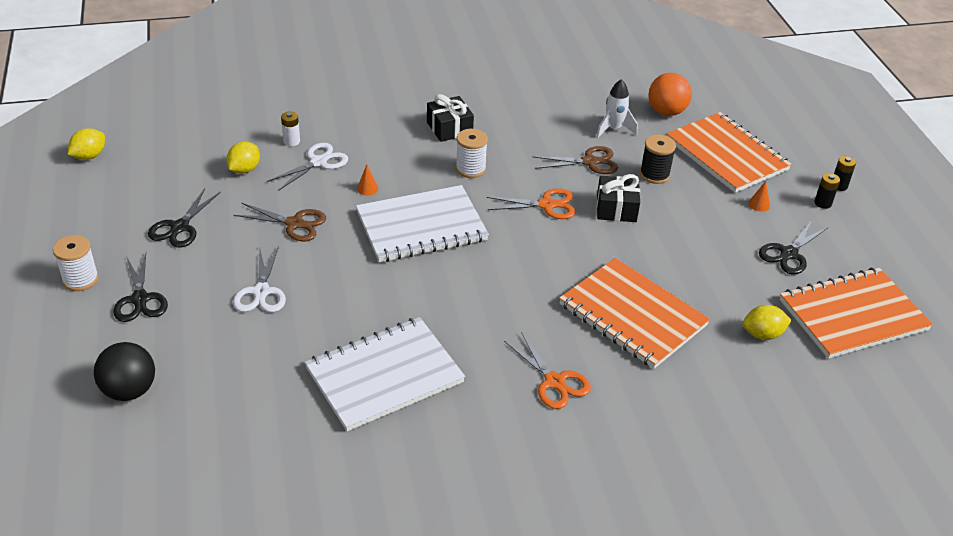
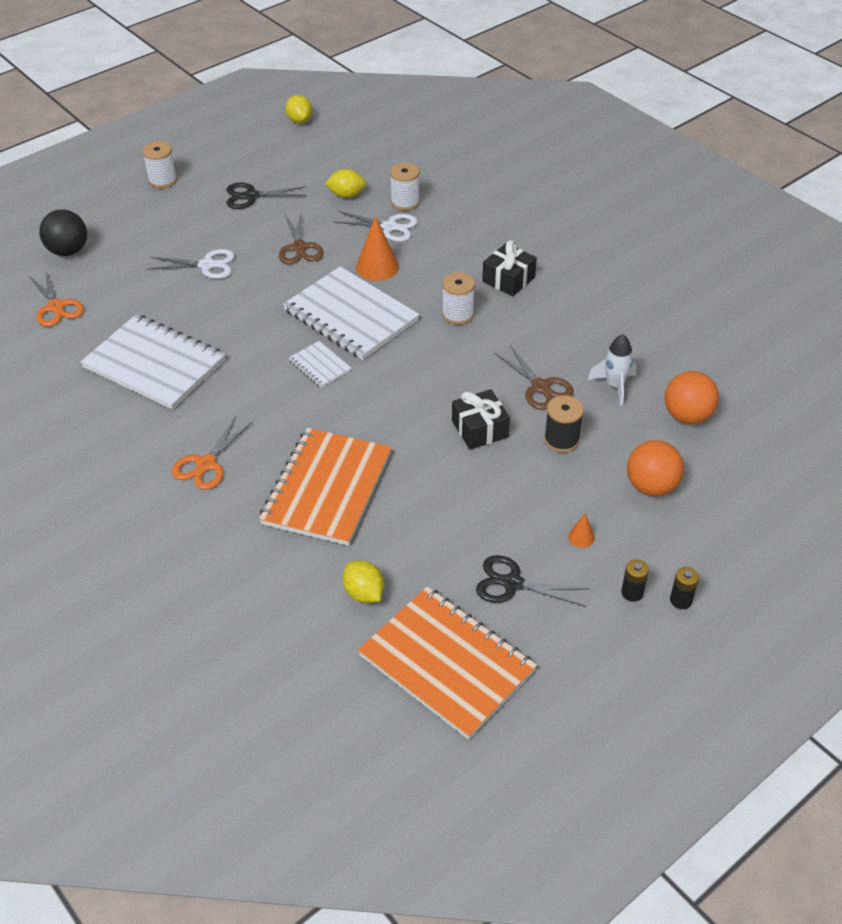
camera: 65 degrees right, 5 degrees up
(89, 156) = (300, 120): yellow lemon -> yellow lemon turned 60 degrees clockwise
(140, 299) = (160, 214): black scissors -> none
(261, 292) = (207, 265): white scissors -> white scissors turned 150 degrees counterclockwise
(291, 141) = (405, 202): white battery -> white spool
(367, 188) = (377, 266): orange cone -> orange cone, size x2.03
(474, 267) = (320, 366): none -> white notebook
(547, 205) = (445, 380): orange scissors -> orange scissors (56, 307)
(726, 154) = (651, 486): orange notebook -> orange ball

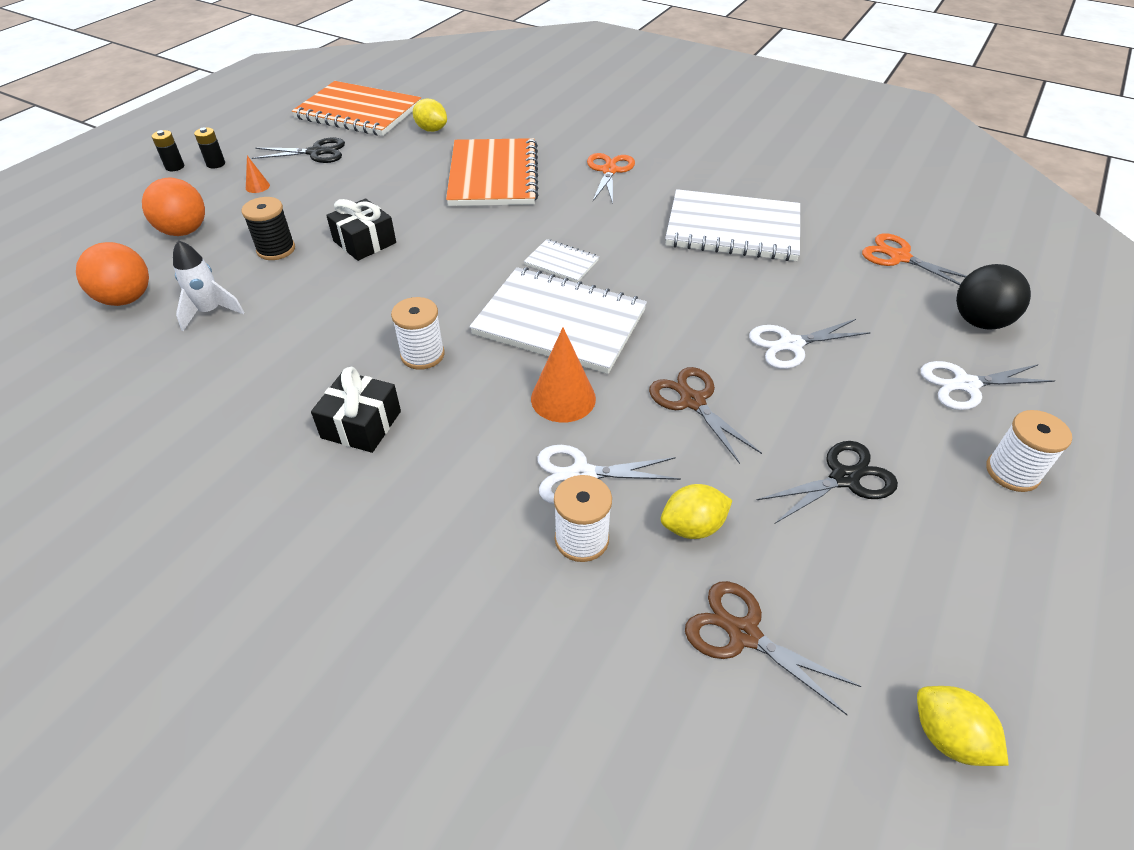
camera: 160 degrees right, 0 degrees up
(129, 220) = (965, 385): none -> white scissors
(540, 387) = (302, 293): brown scissors -> brown scissors (743, 634)

